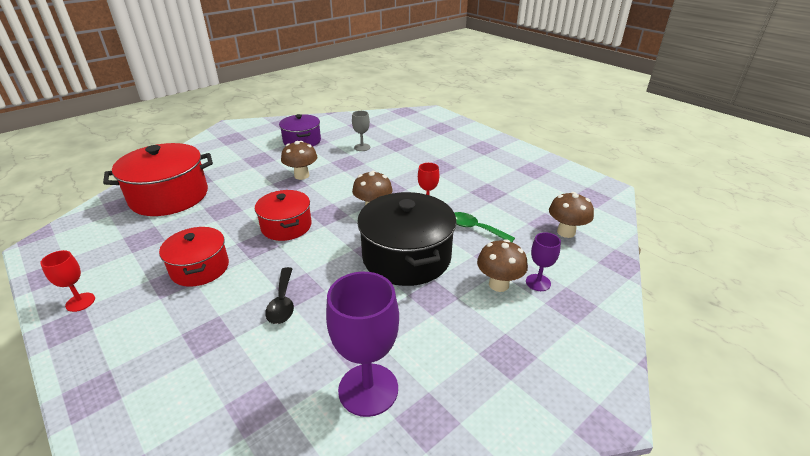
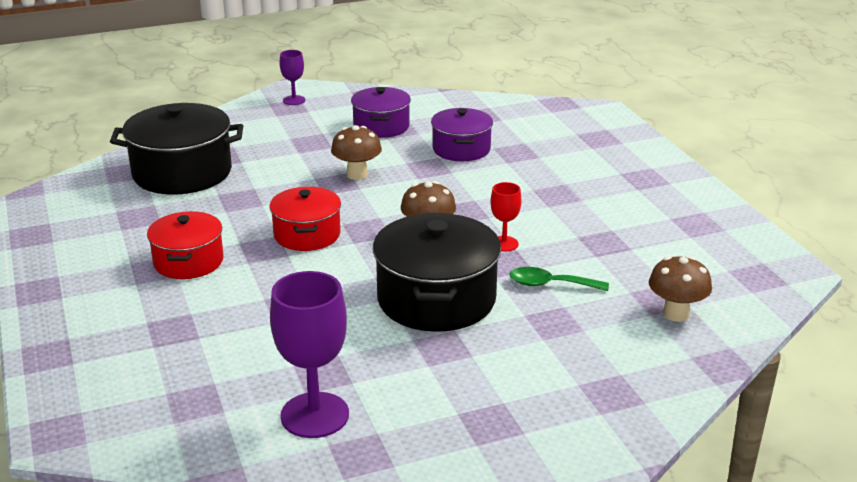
camera: 20 degrees right, 5 degrees down
(80, 302) = (56, 270): red goblet -> none
(169, 196) = (182, 173): red pot -> black pot
(282, 302) = (264, 316): black spoon -> none
(362, 147) = (461, 149): grey goblet -> purple pot
(475, 228) = (550, 284): green spoon -> green spoon turned 45 degrees counterclockwise
(498, 284) = (533, 353): brown mushroom -> none
(538, 282) = (586, 362): purple goblet -> purple goblet (294, 100)

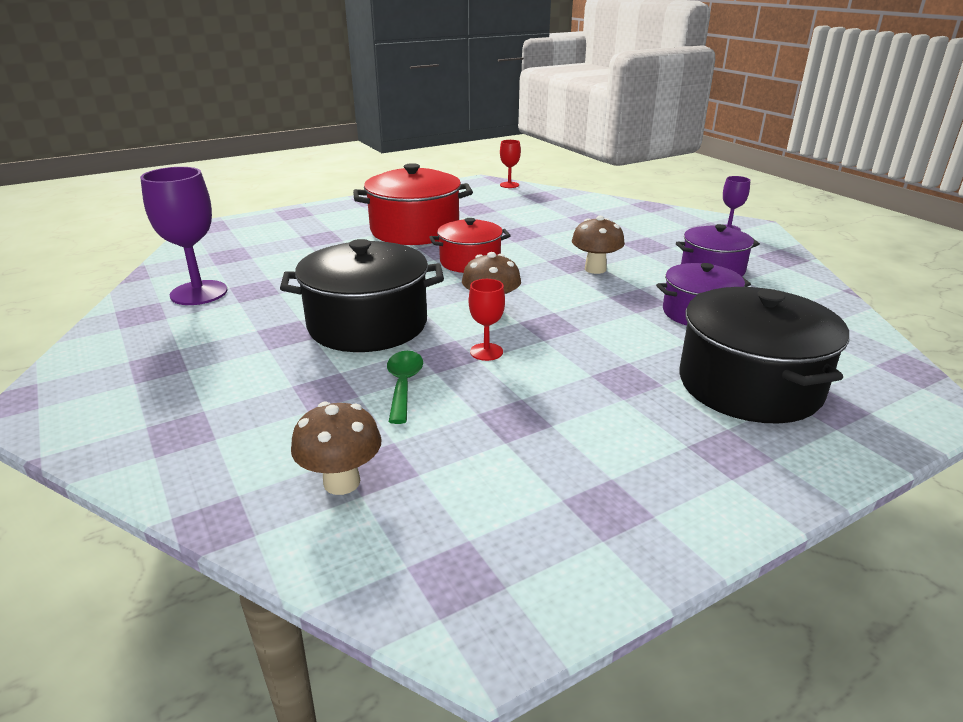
camera: 80 degrees right, 0 degrees up
(61, 186) = (509, 185): none -> red goblet
(182, 173) = (552, 211): black pot -> black pot (749, 385)
(188, 261) = (415, 230): red pot -> red pot, size x1.62

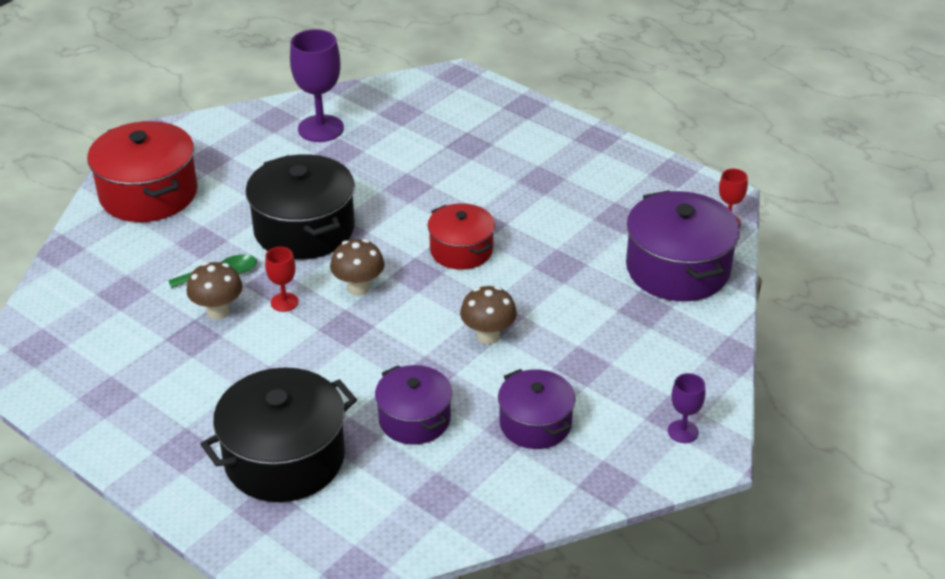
camera: 70 degrees right, 10 degrees up
(342, 482) = (105, 282): brown mushroom -> brown mushroom (218, 311)
(415, 230) = (524, 194): red pot -> red pot (148, 194)
(550, 204) = (677, 269): none -> purple pot

